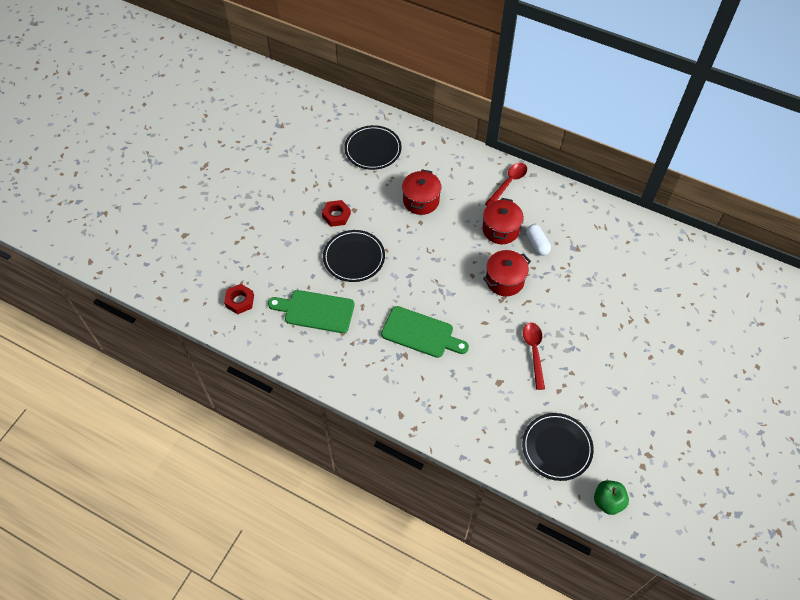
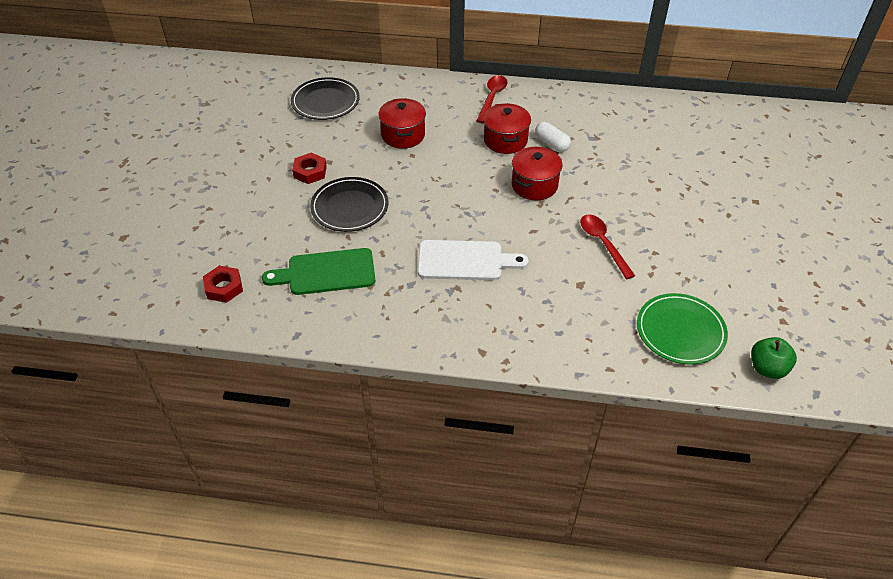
camera: 20 degrees left, 10 degrees down
(421, 333) = (465, 261): green cutting board -> white cutting board
(557, 447) = (680, 331): black plate -> green plate

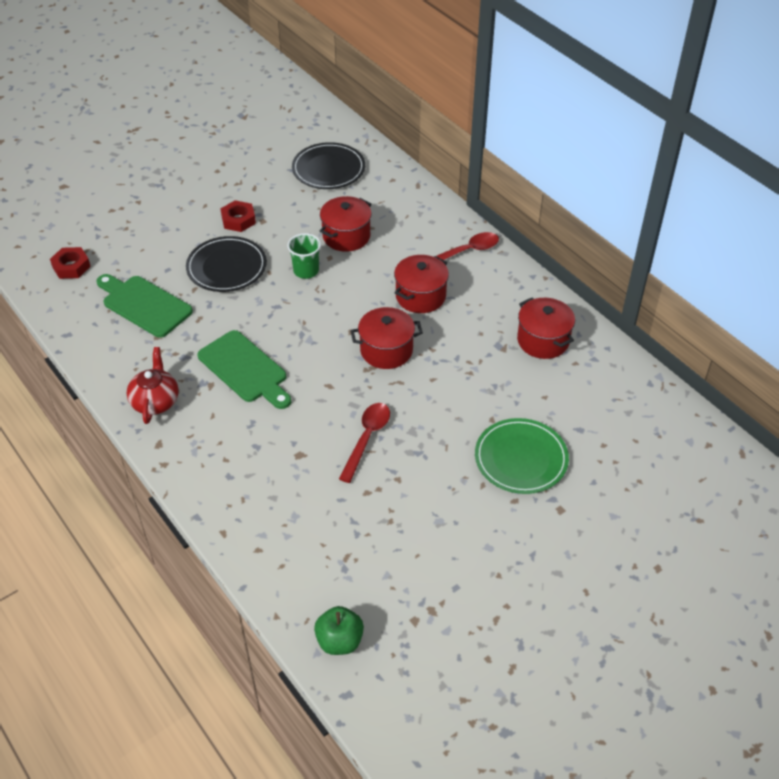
camera: 45 degrees right, 0 degrees up
(409, 173) = (306, 271): none -> green cup
(436, 327) = (155, 401): none -> red teapot
(465, 261) = (245, 369): white cutting board -> green cutting board
(552, 144) = (455, 326): white capsule -> none
(610, 118) = (543, 340): none -> red pot
(680, 331) = (318, 553): green plate -> green plate (521, 458)

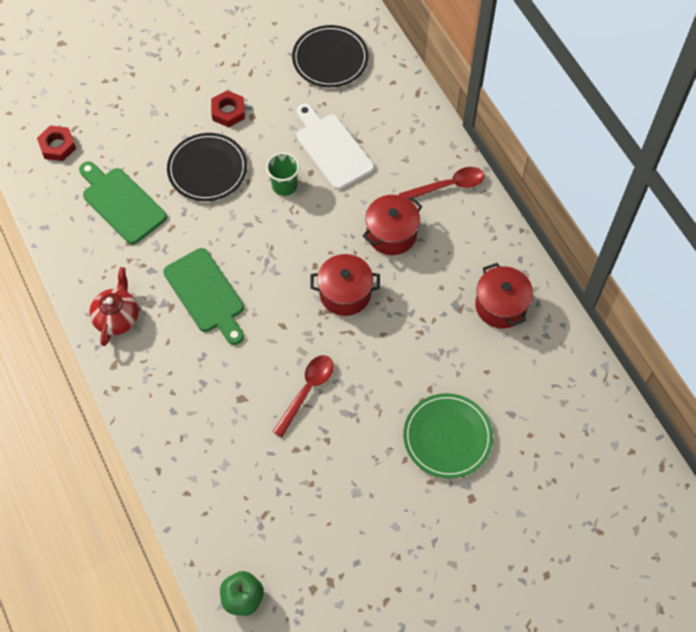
camera: 10 degrees right, 15 degrees up
(346, 236) = (332, 148): red pot -> white cutting board

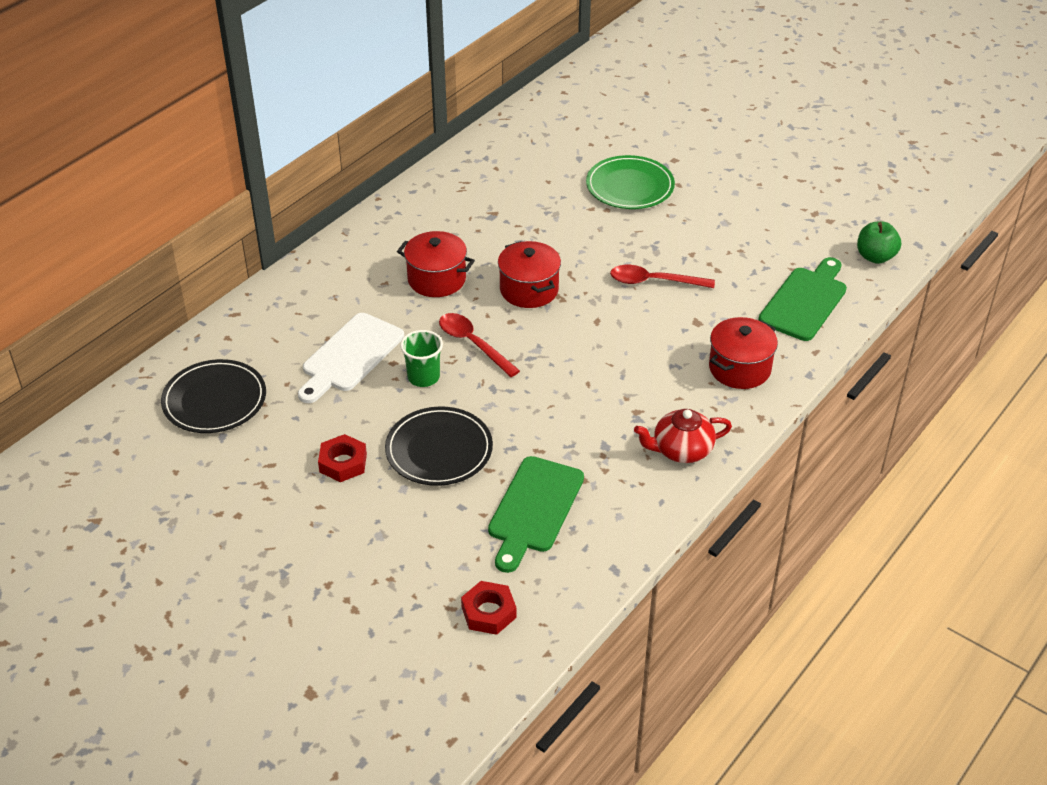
camera: 115 degrees left, 20 degrees down
(206, 294) = (602, 389): green cutting board -> green cutting board (805, 301)
(448, 186) = (352, 258): red spoon -> red spoon (473, 344)
(501, 306) = (473, 190): red pot -> red pot (739, 368)

